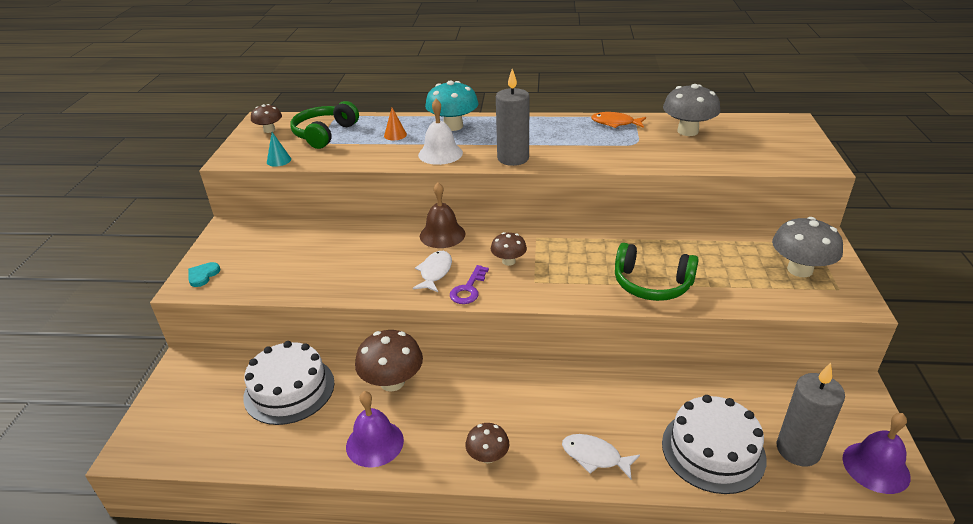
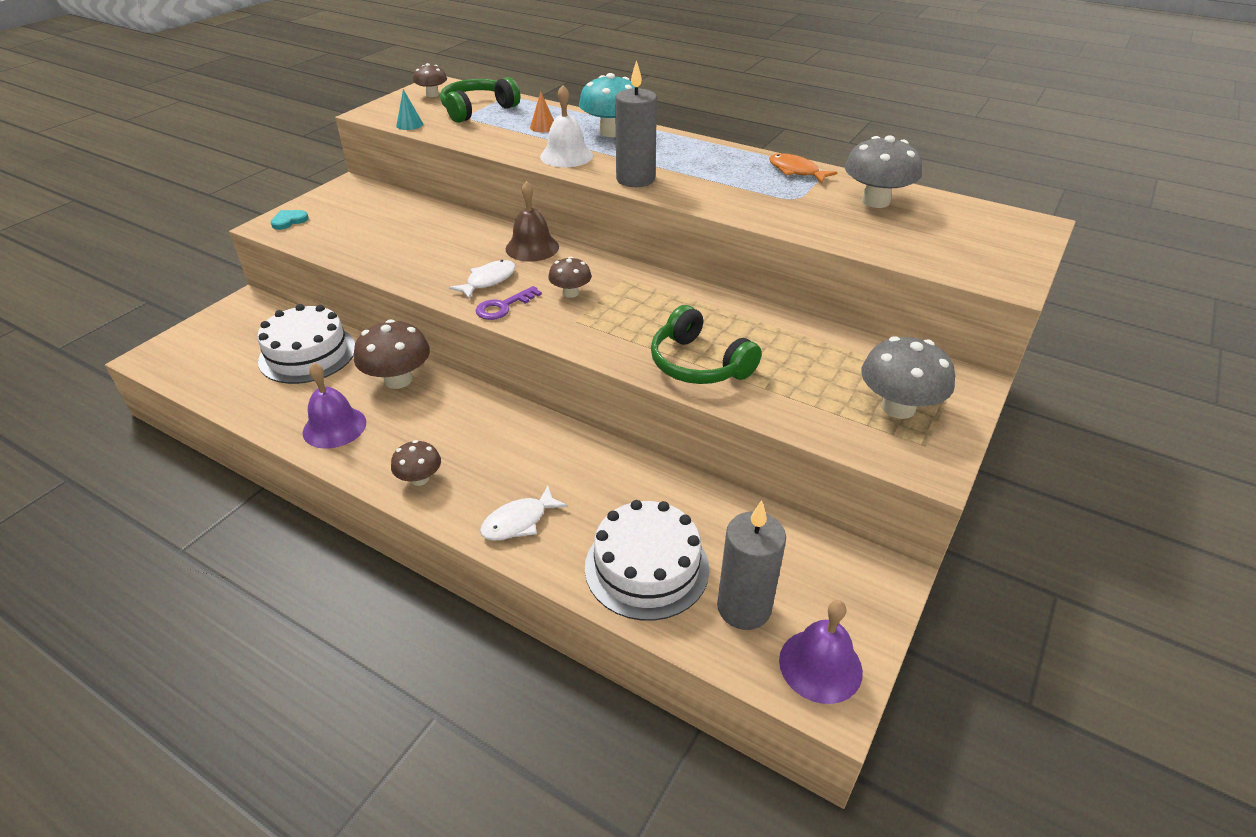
camera: 25 degrees right, 5 degrees up
(595, 456) = (519, 521): white fish -> white fish turned 90 degrees counterclockwise

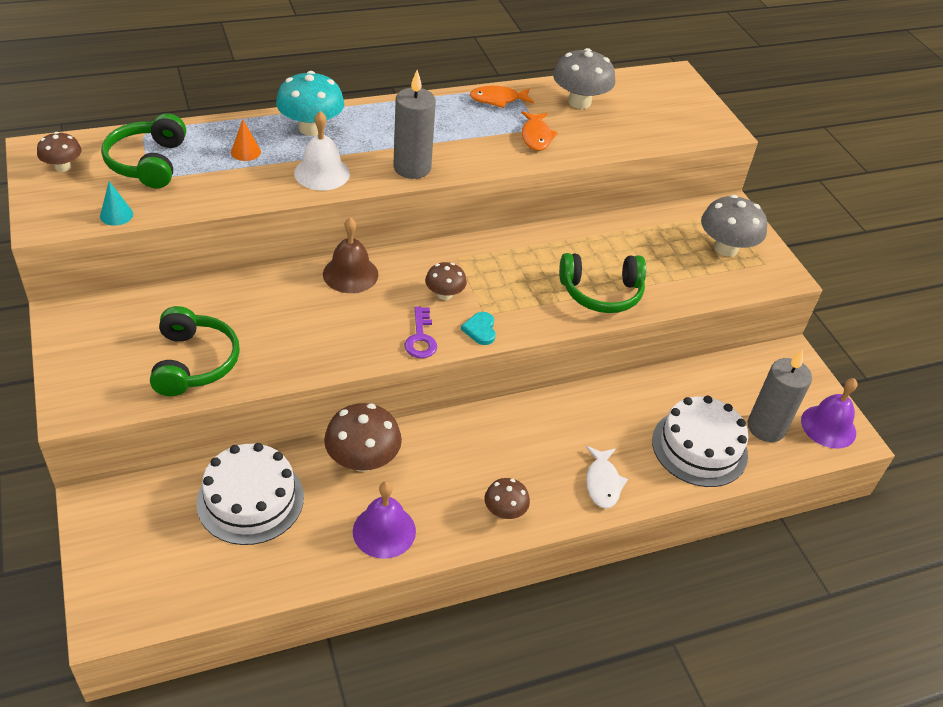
camera: 55 degrees left, 5 degrees up
(289, 221) = (84, 390): turquoise heart -> turquoise heart (480, 330)
(358, 240) = (194, 362): none -> green headphones
(488, 281) = (371, 325): white fish -> none
(782, 205) = (536, 136): none -> orange fish

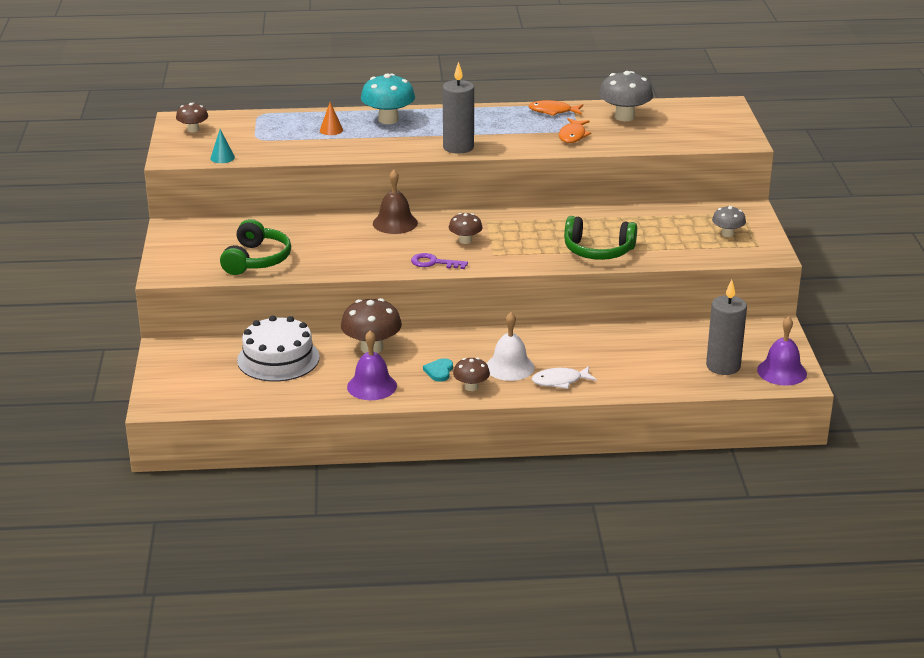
camera: 20 degrees right, 15 degrees down
(148, 163) = (255, 131): green headphones -> none
(322, 173) = (385, 145): white bell -> white bell (510, 367)
(420, 338) = (434, 263): purple key -> purple key turned 90 degrees clockwise
(480, 330) = (484, 262): turquoise heart -> turquoise heart (439, 371)
(602, 483) = (560, 381): white fish -> white fish turned 60 degrees clockwise
(699, 447) = (655, 371): white cake -> none
(726, 248) = (727, 234): grey mushroom -> grey mushroom, size x0.58

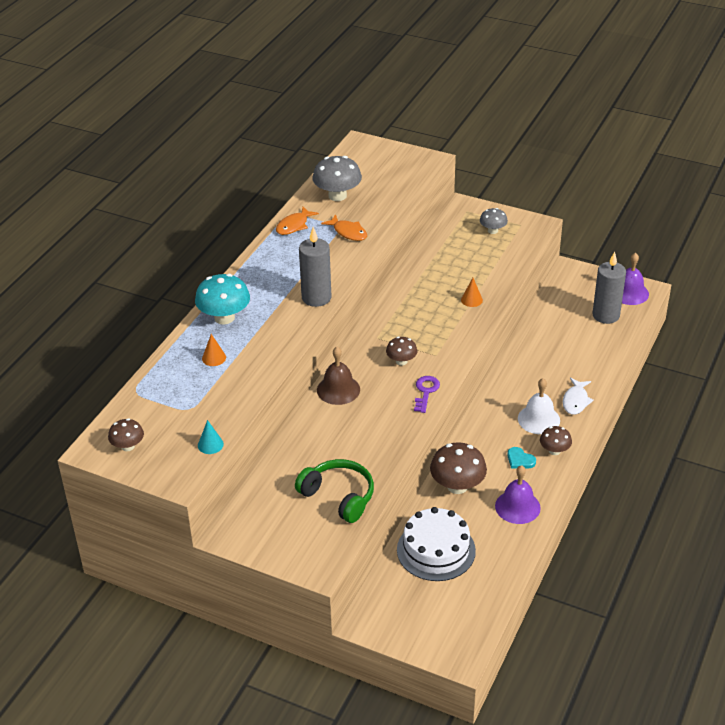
camera: 60 degrees left, 10 degrees up
(434, 263) = (426, 391): purple key -> purple key turned 150 degrees clockwise
(598, 251) = (471, 300): green headphones -> orange cone

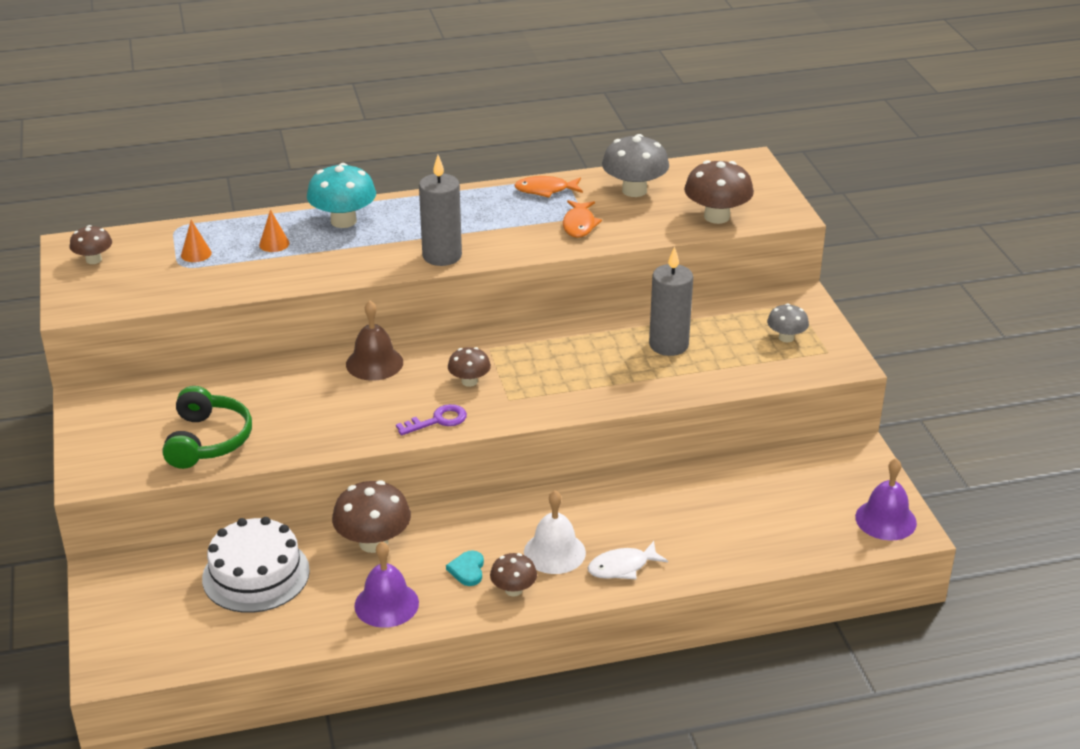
camera: 50 degrees right, 5 degrees down
(210, 444) = (141, 301): turquoise cone -> none
(402, 183) = (716, 217): none -> brown mushroom
(471, 300) = (637, 380): orange cone -> orange cone (196, 254)
(606, 315) = (814, 520): grey candle -> grey candle (668, 345)

